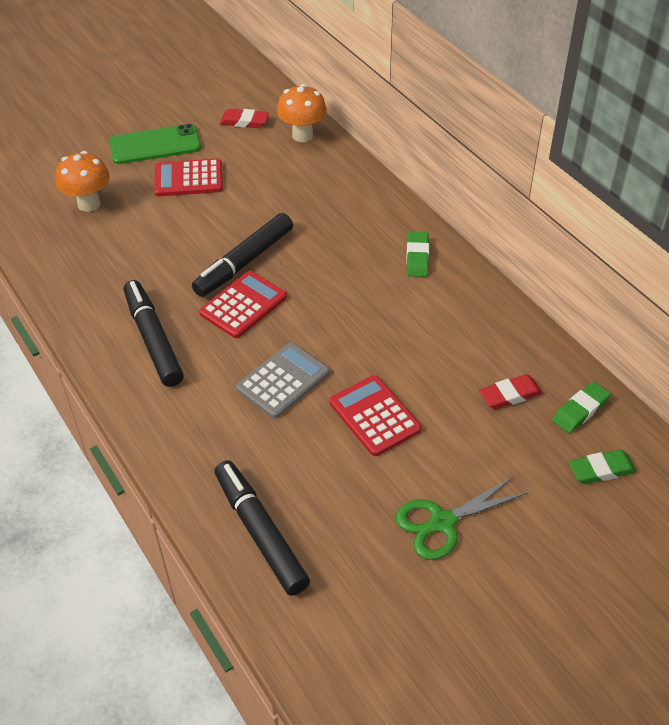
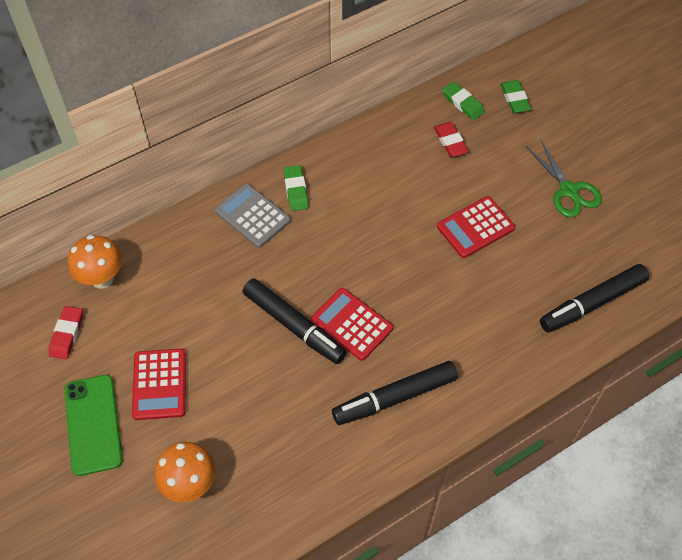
camera: 90 degrees left, 10 degrees up
(283, 381) = (441, 291): grey calculator -> grey calculator (252, 216)
(417, 257) = (296, 190): green eraser -> green eraser turned 75 degrees clockwise

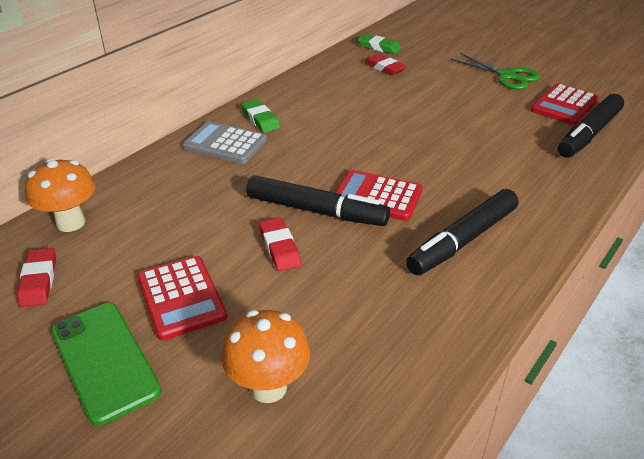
camera: 20 degrees left, 20 degrees down
(248, 358) = (280, 248): none -> red eraser
(475, 227) = (447, 110): red calculator -> red calculator (564, 105)
(514, 99) = (420, 39): green eraser -> none

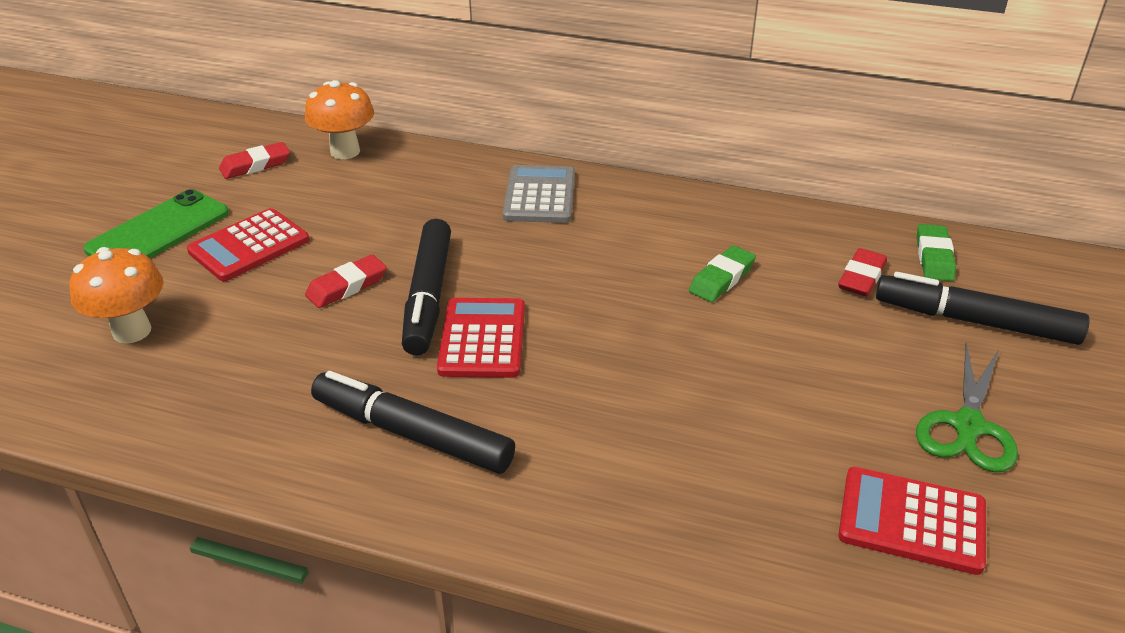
camera: 70 degrees right, 0 degrees up
(260, 119) = (614, 205): green eraser -> green eraser (722, 279)
(589, 134) = (817, 564): black marker -> black marker (975, 321)

